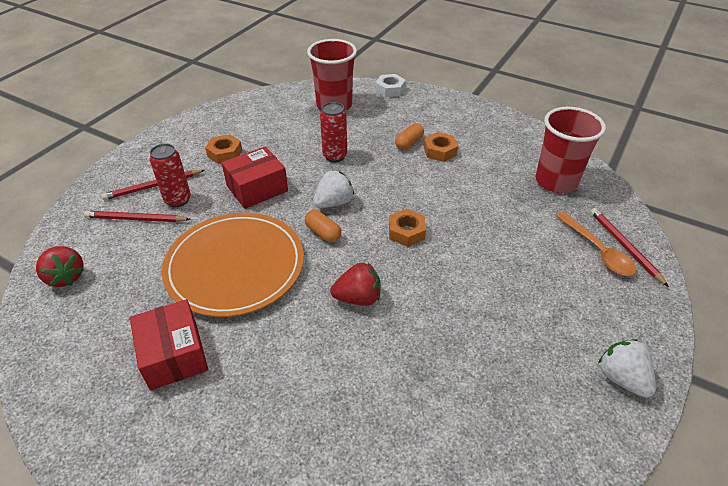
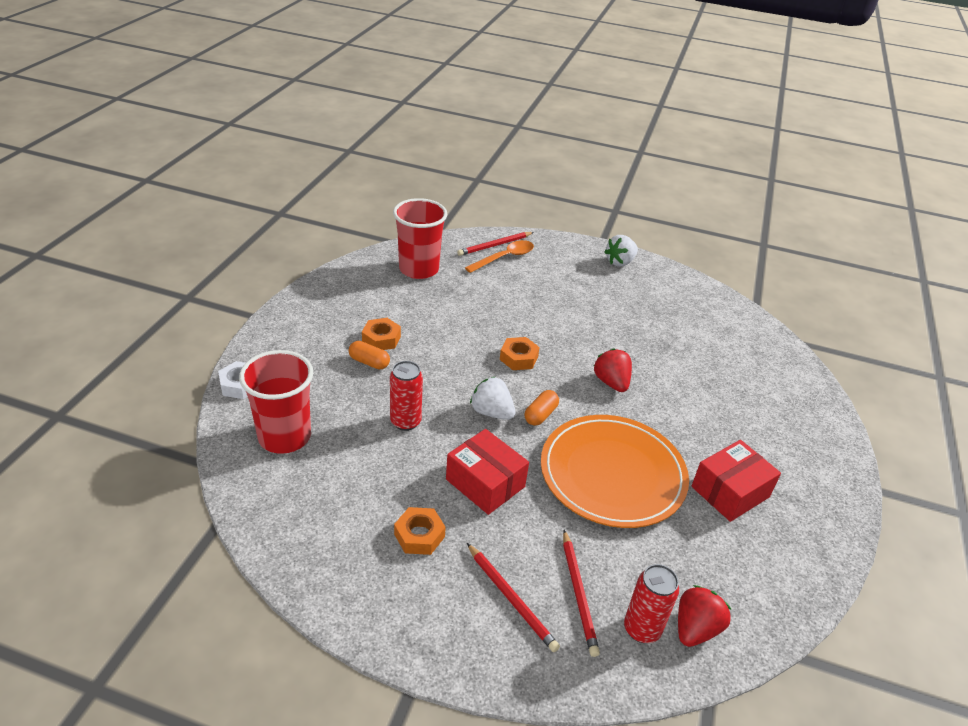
camera: 105 degrees left, 5 degrees down
(178, 200) = (529, 559): red can -> red can (642, 629)

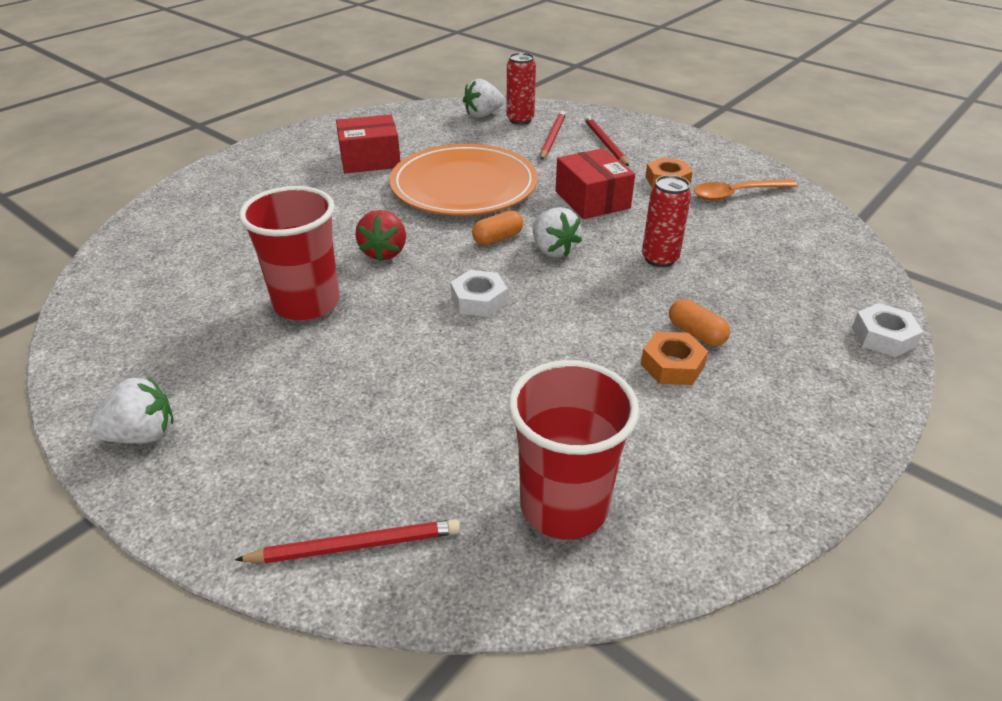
camera: 155 degrees left, 0 degrees up
(284, 437) = (806, 269): red cup -> red cup (307, 303)
(505, 258) = (361, 500): orange spoon -> orange spoon (736, 194)
(518, 358) = (479, 300): orange nut -> white nut
(695, 628) = (483, 115): red strawberry -> white strawberry

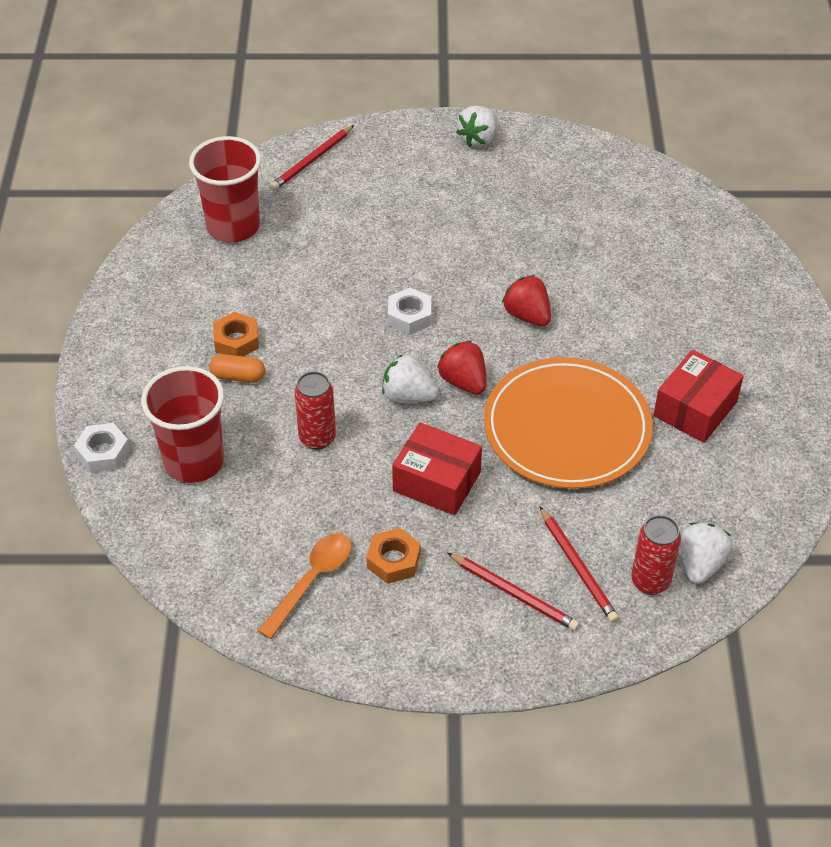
camera: 140 degrees right, 10 degrees up
(307, 303) = (515, 247): red cup -> red cup (194, 461)
(497, 238) = (463, 382): orange capsule -> red strawberry

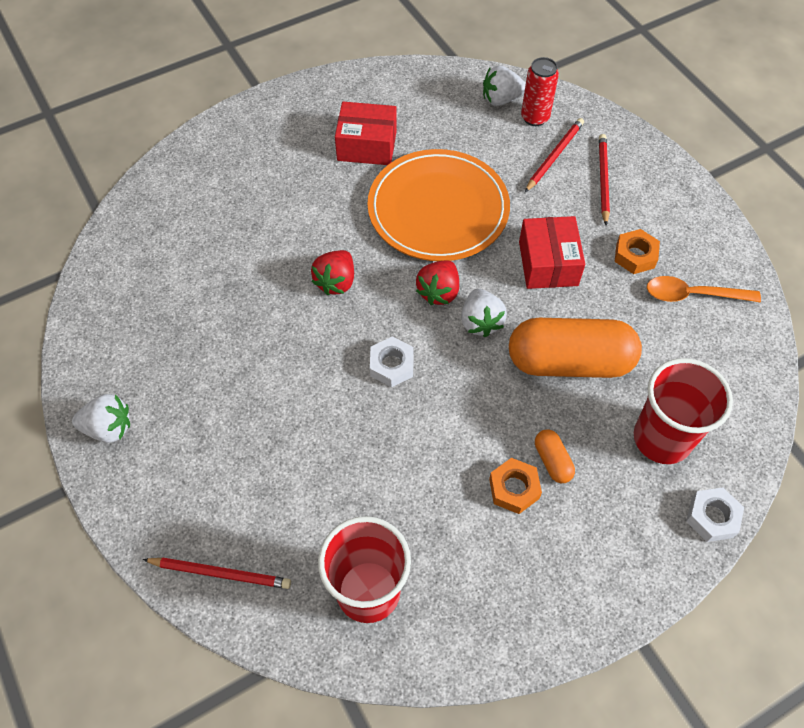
camera: 120 degrees left, 10 degrees up
(317, 438) = (569, 362): red can -> orange capsule

